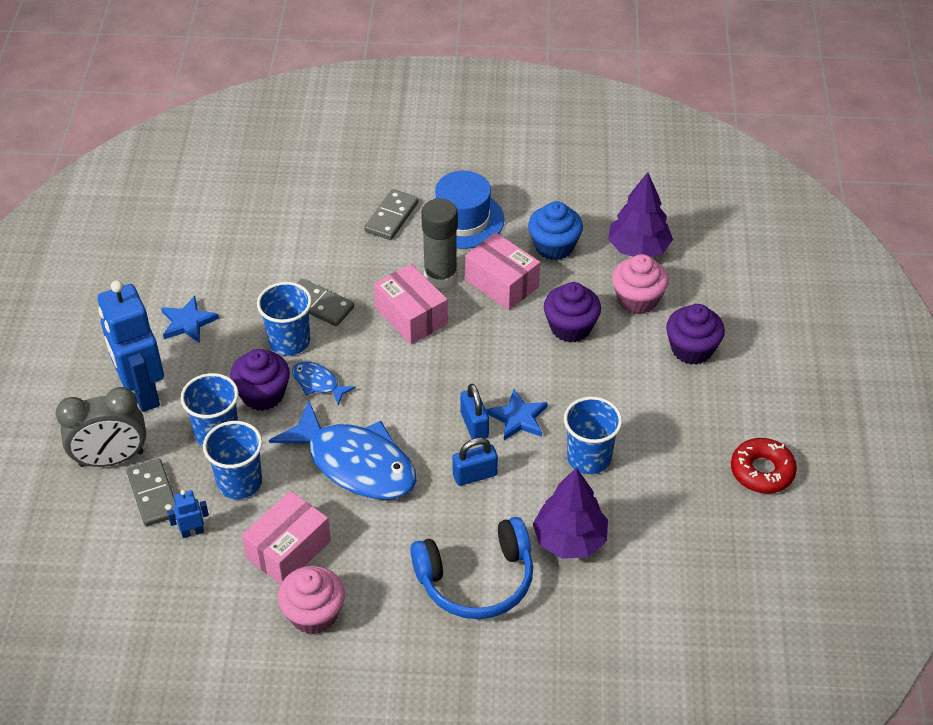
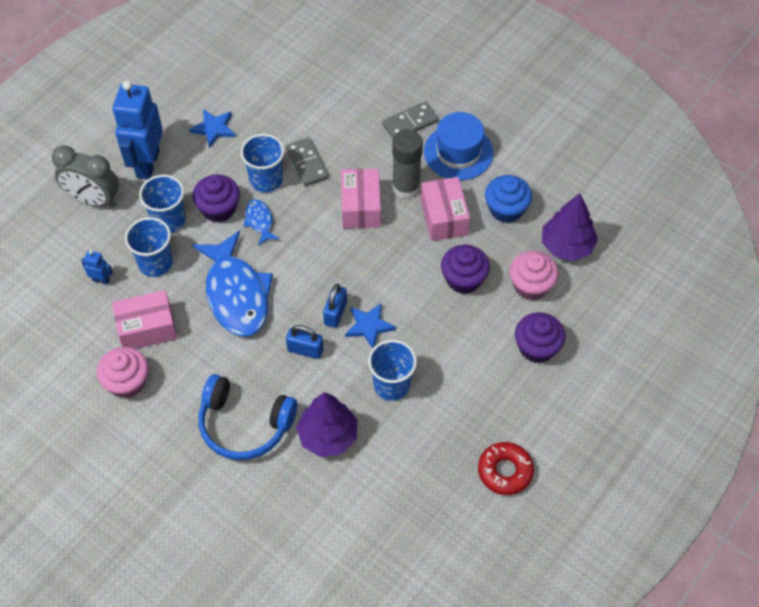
camera: 35 degrees right, 10 degrees up
(153, 494) = (99, 240): grey domino -> none

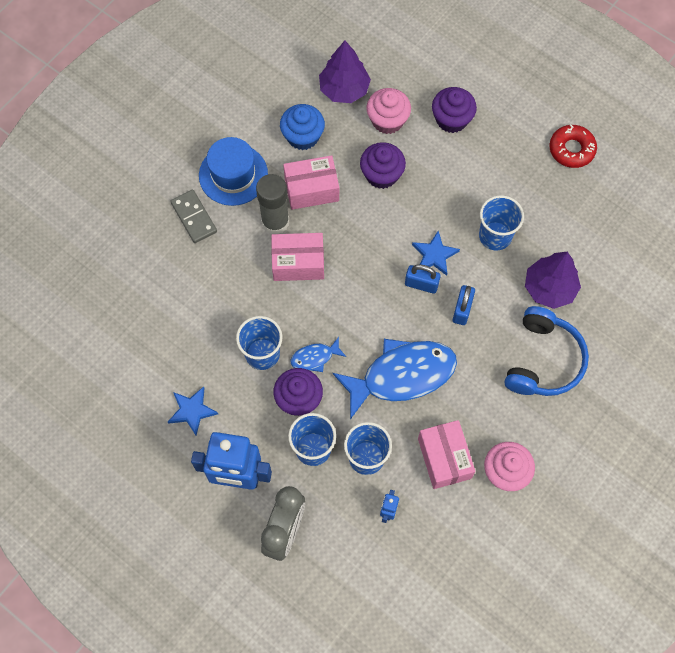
camera: 90 degrees left, 10 degrees up
(307, 163) = (242, 314): grey domino -> none

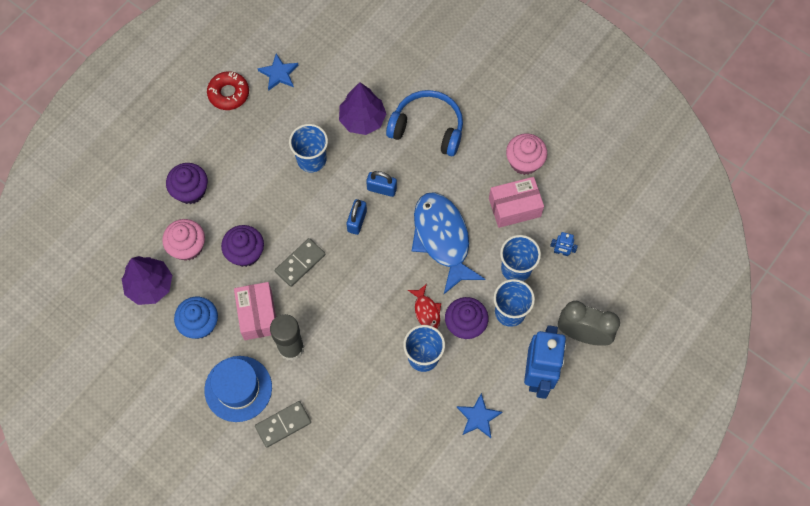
camera: 90 degrees left, 0 degrees up
(298, 263) = (334, 326): pink box -> none
(315, 357) = (426, 311): blue fish -> red fish
(370, 228) = (300, 263): none -> grey domino
(434, 255) = (328, 209): blue star -> blue star (279, 73)

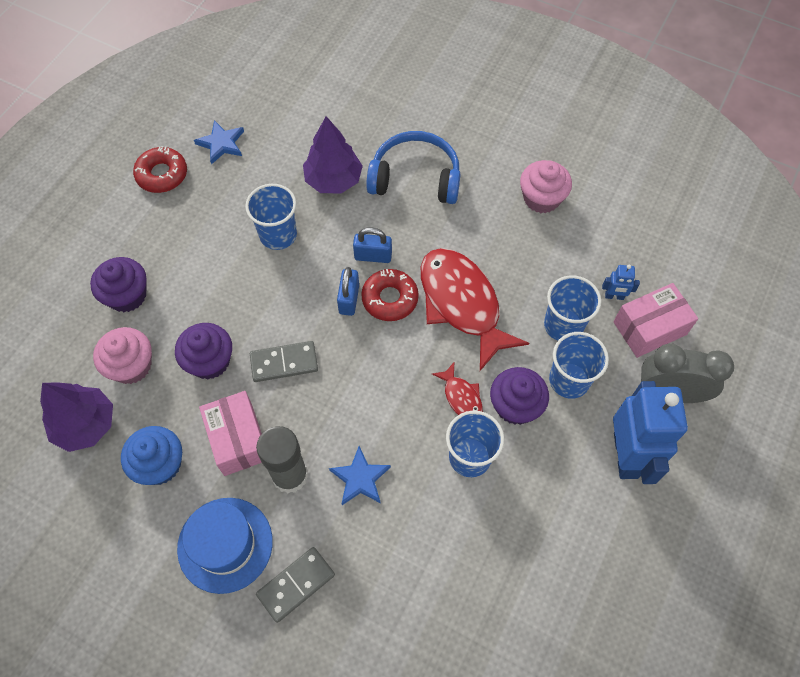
camera: 10 degrees left, 5 degrees down
(300, 263) = (284, 363): grey domino -> grey domino turned 45 degrees clockwise
(388, 226) = (390, 299): none -> red donut
(442, 239) = (462, 304): blue fish -> red fish
(478, 417) = (562, 526): blue star -> blue star (360, 478)
(514, 207) = (543, 252): pink box -> pink box (649, 328)

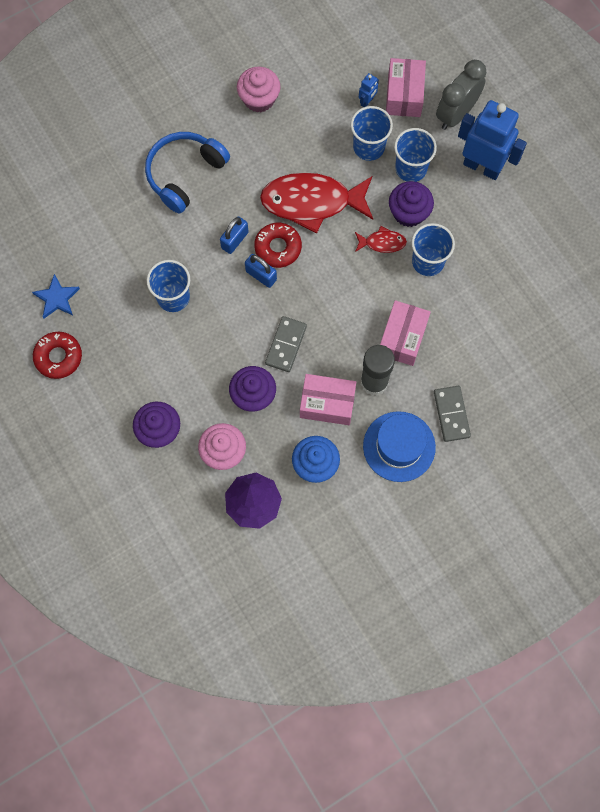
camera: 60 degrees left, 10 degrees up
(333, 180) = (148, 233): purple tree -> none
(360, 478) = (402, 338): blue star -> pink box

